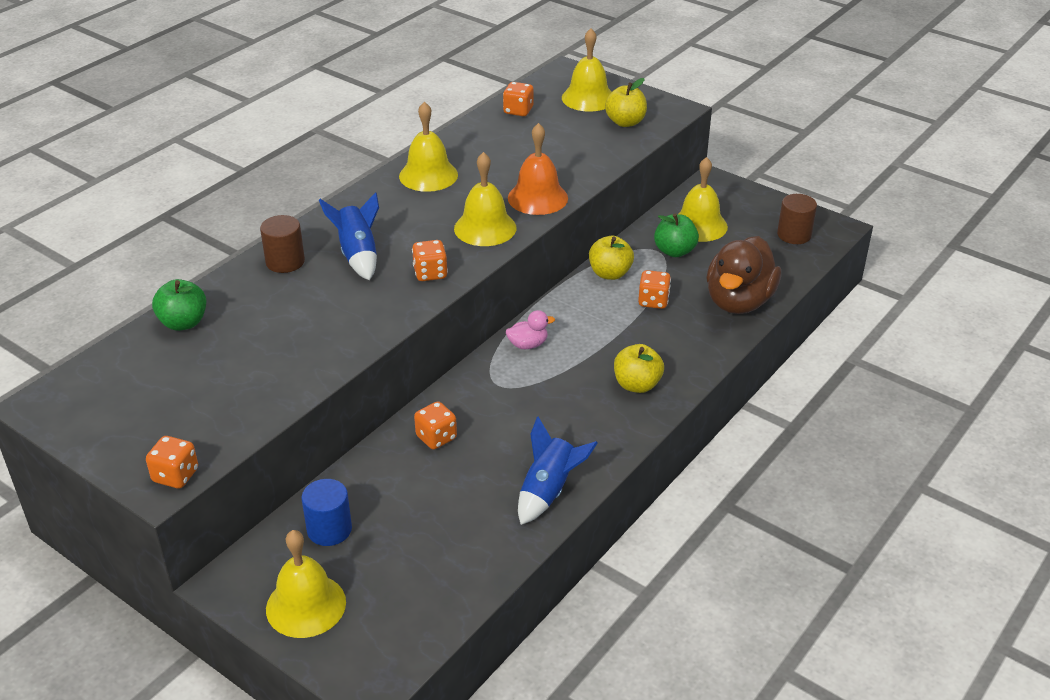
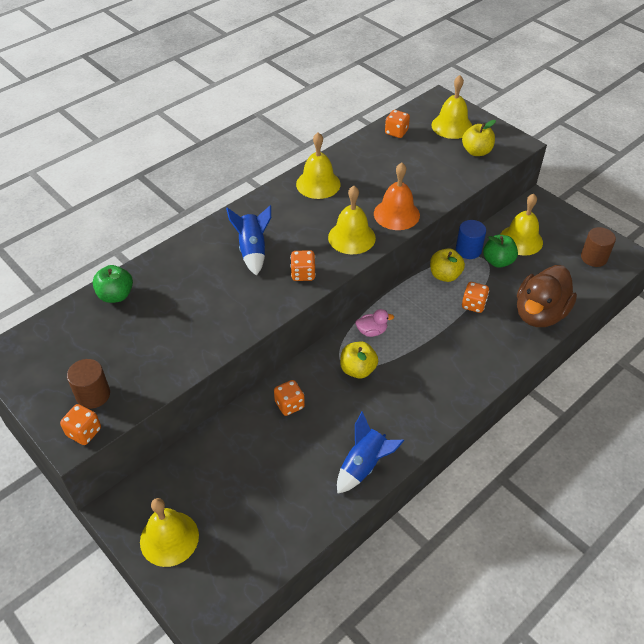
camera: 10 degrees right, 10 degrees up
(285, 262) = (199, 250): brown cylinder -> brown cylinder (93, 395)
(329, 530) = (198, 474): blue cylinder -> blue cylinder (468, 250)
(637, 385) = (447, 379): yellow apple -> yellow apple (358, 369)

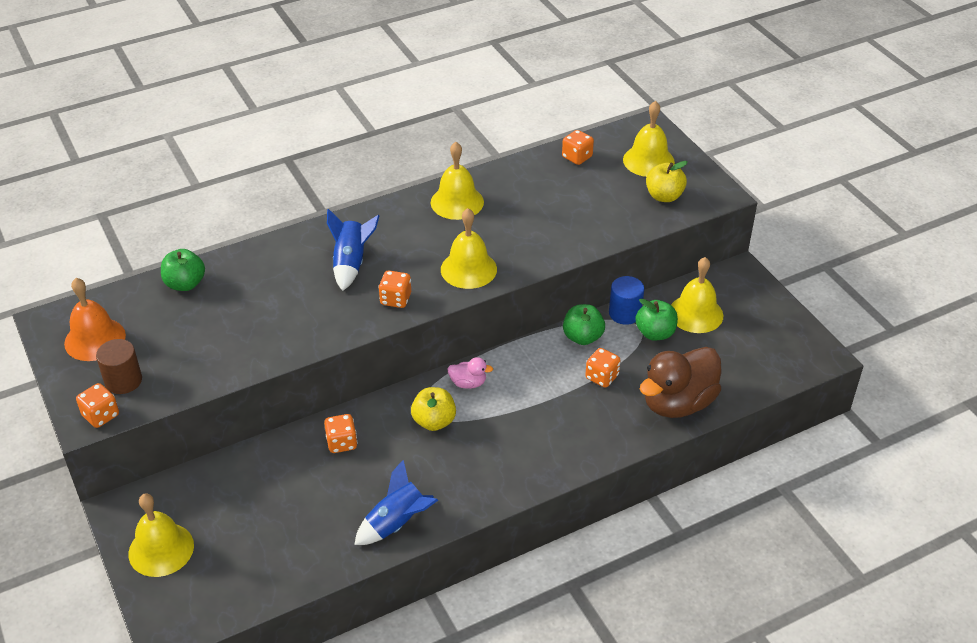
camera: 15 degrees right, 5 degrees down
(396, 214) = (533, 252): orange bell -> orange bell (95, 339)
(445, 275) = (582, 337): yellow apple -> green apple
(593, 258) = (778, 351): brown cylinder -> none

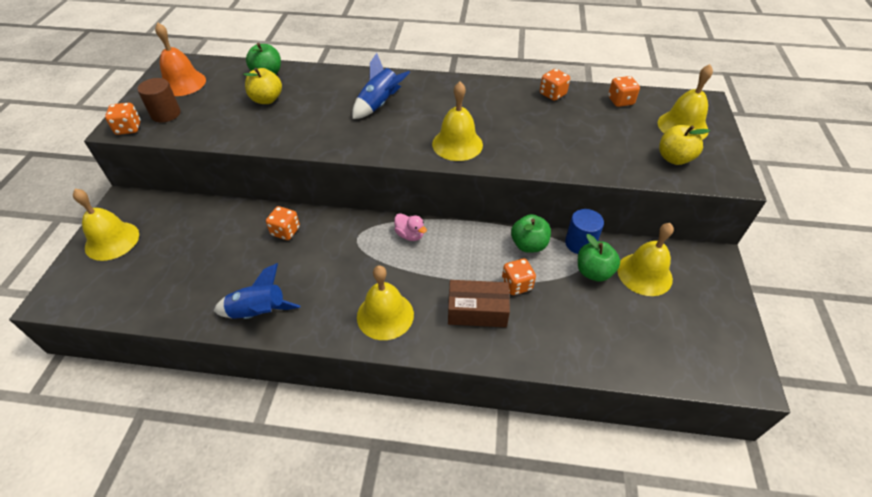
camera: 35 degrees right, 5 degrees up
(395, 299) = (383, 141): orange dice -> orange dice (552, 94)
(434, 421) = (359, 250): yellow apple -> yellow apple (267, 99)
(457, 202) = (495, 96): yellow bell -> yellow bell (385, 315)
(588, 416) = (477, 311): none -> brown box
(678, 403) = (565, 343): brown duck -> none

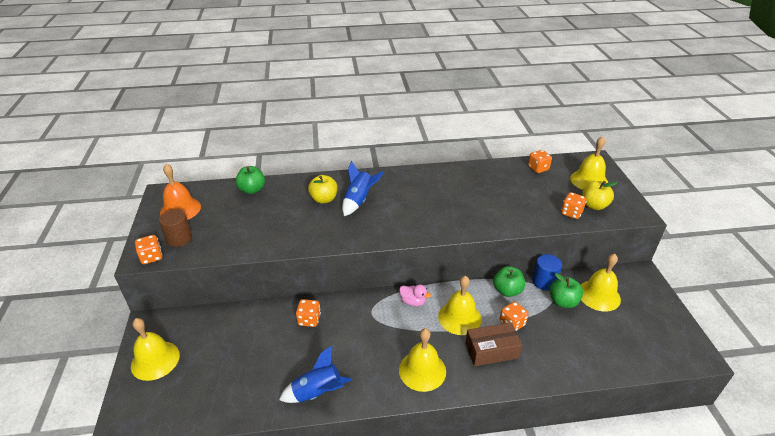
camera: 15 degrees left, 10 degrees down
(267, 99) = (262, 211): yellow apple -> yellow apple (324, 199)
(457, 144) = (435, 222): yellow bell -> yellow bell (459, 317)
(552, 94) = (487, 171): orange dice -> orange dice (571, 213)

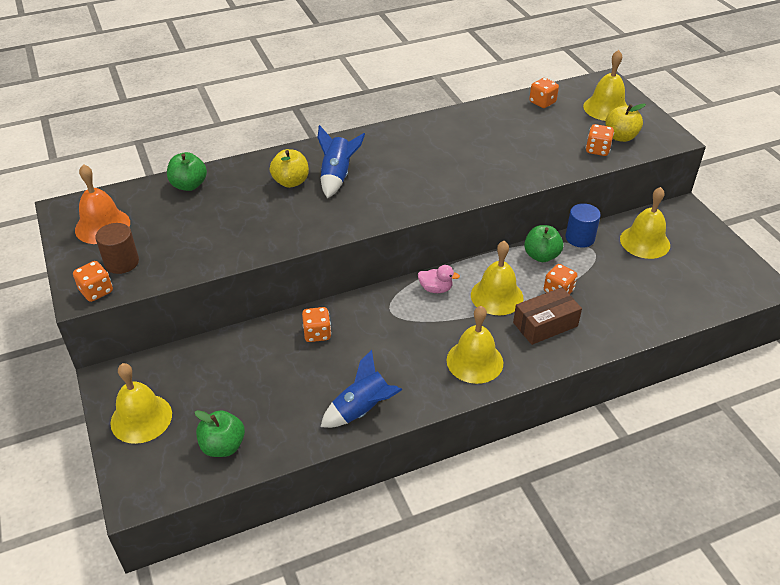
camera: 15 degrees left, 5 degrees up
(563, 301) = (607, 256): green apple -> green apple (223, 446)

